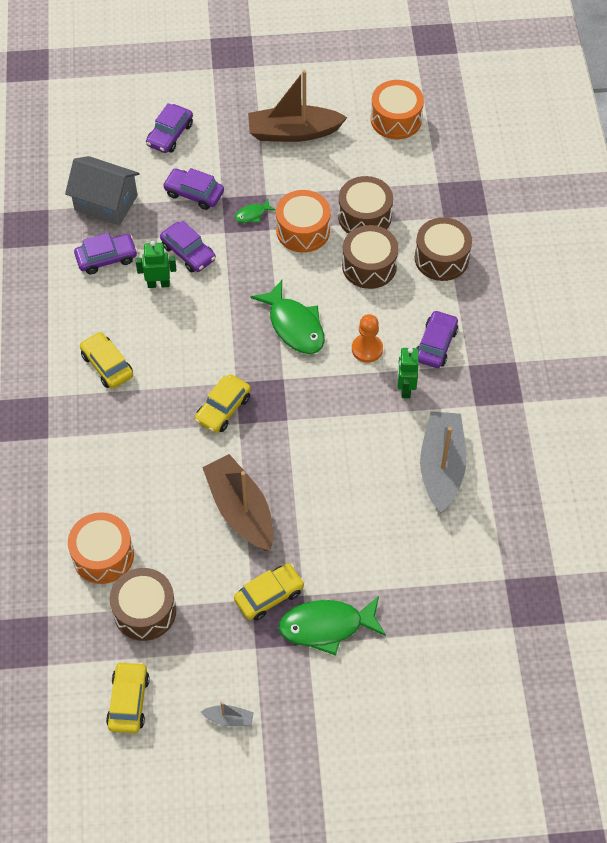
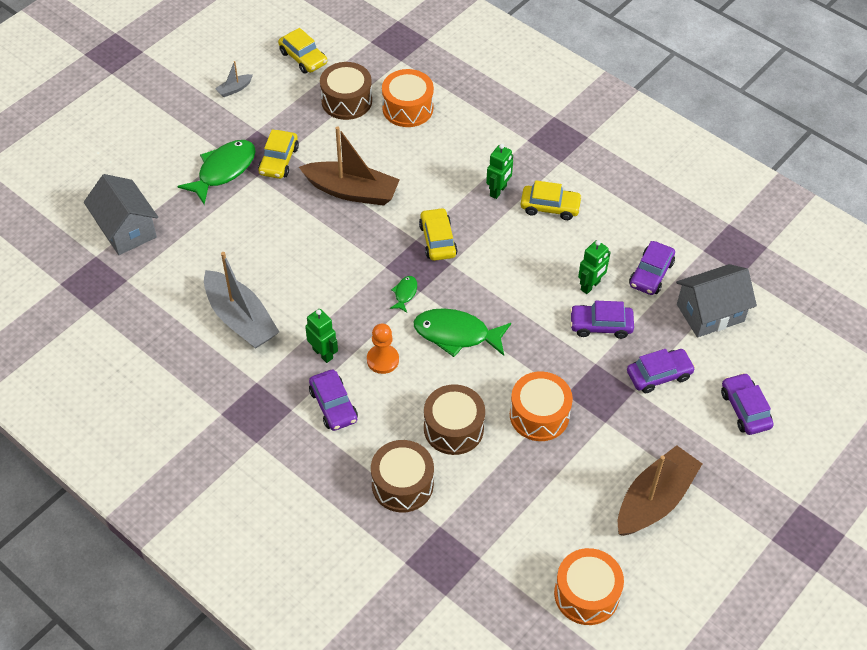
camera: 135 degrees right, 5 degrees down
(127, 411) = (498, 191): none -> green robot
(252, 215) = (593, 395): green fish -> green fish (405, 293)
(364, 216) = (505, 469): brown drum -> none
(465, 633) = (126, 229): none -> grey house

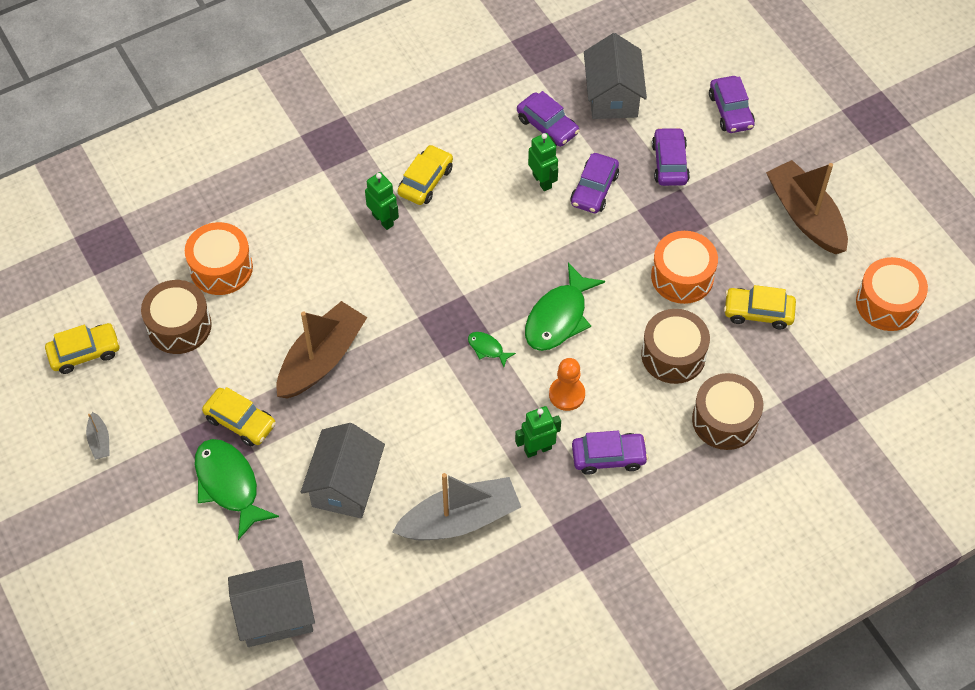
camera: 70 degrees left, 5 degrees up
(247, 238) = (346, 484): none -> grey house
(438, 240) = (427, 296): yellow car -> yellow car (758, 312)
(745, 409) = (730, 111): purple car -> purple car turned 105 degrees counterclockwise

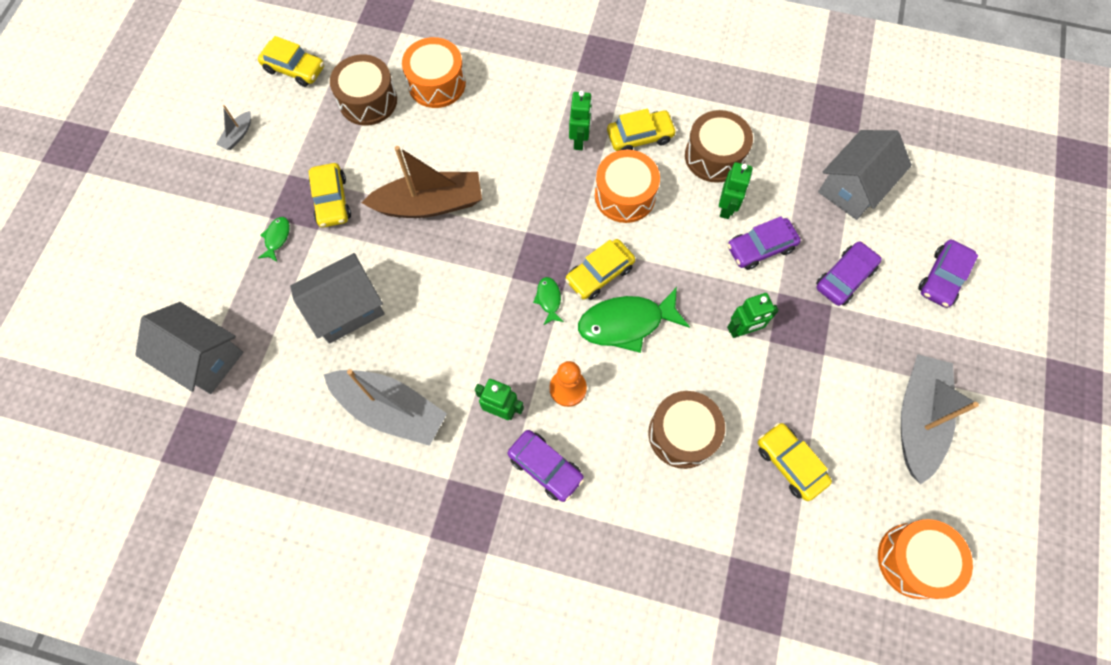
camera: 45 degrees right, 10 degrees up
(229, 485) = (277, 238): green fish -> green fish, size x0.47
(503, 300) = (599, 274): none -> yellow car
(547, 126) = (776, 169): purple car -> none
(640, 254) = (743, 330): none -> green robot
(682, 276) = (757, 377): orange drum -> orange drum (625, 195)
(725, 420) = (667, 526): brown drum -> brown drum (714, 156)
(805, 216) = (917, 419): brown boat -> grey boat

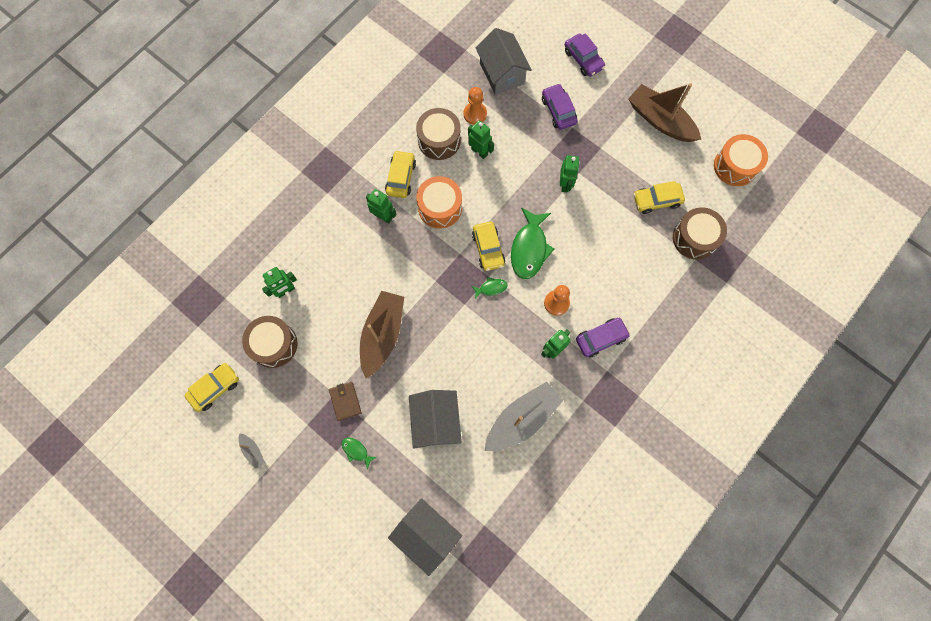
camera: 65 degrees left, 5 degrees up
(203, 358) = (426, 534): grey house -> grey house turned 75 degrees clockwise
(331, 200) = (345, 401): yellow car -> brown wallet
(436, 84) = (286, 291): orange drum -> green robot
(548, 299) = (491, 288): green fish -> green fish turned 150 degrees clockwise
(682, 434) = (614, 250): brown drum -> brown drum (694, 238)
(760, 248) = (516, 146): purple car -> none
(775, 180) = (475, 114): none -> orange pawn
(917, 419) = (660, 120): grey boat -> brown boat

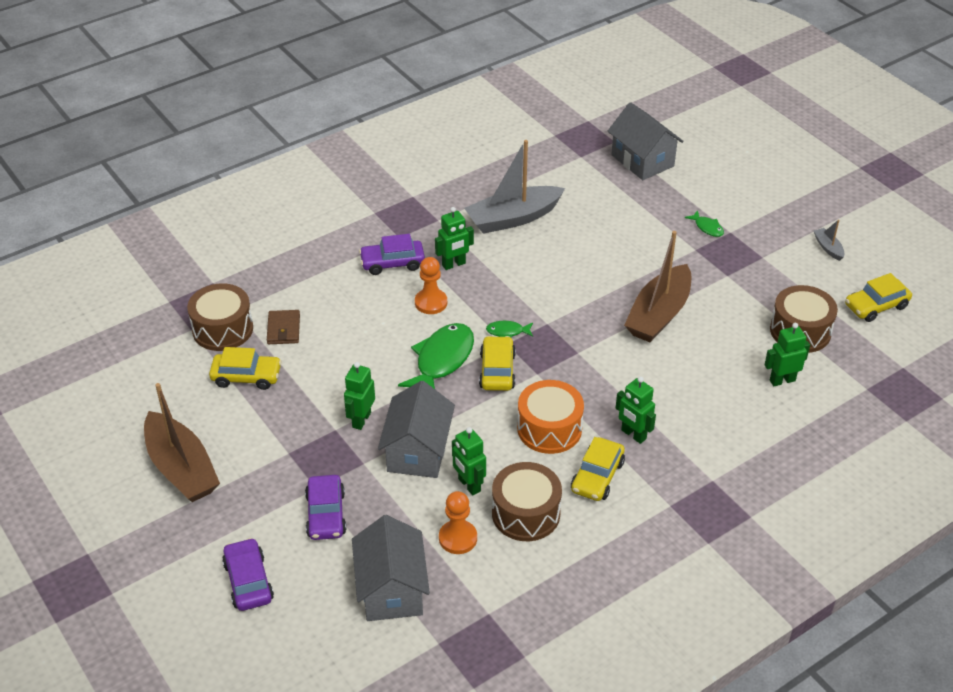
camera: 165 degrees left, 30 degrees down
(345, 401) = (714, 267): brown wallet -> brown wallet (283, 329)
(436, 421) = (611, 233): grey house -> grey house (417, 451)
(735, 166) = (115, 392): orange drum -> none

